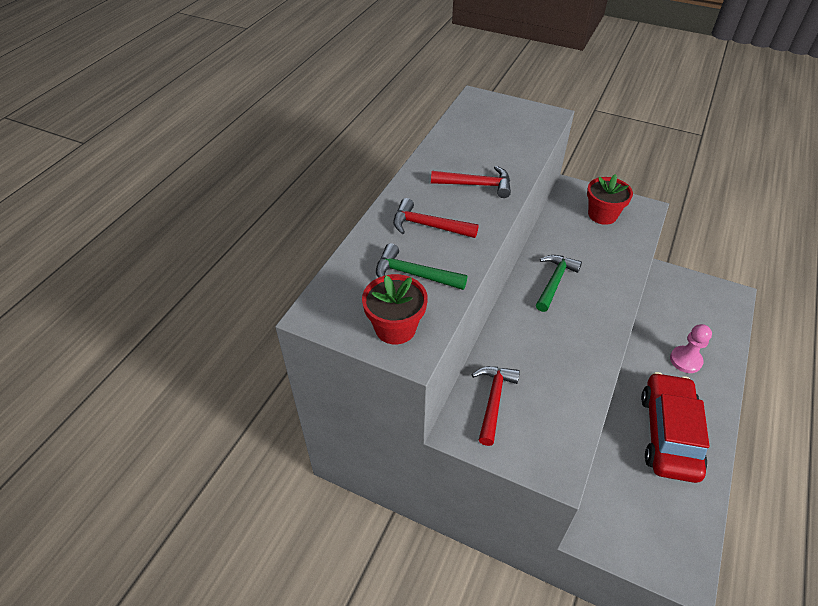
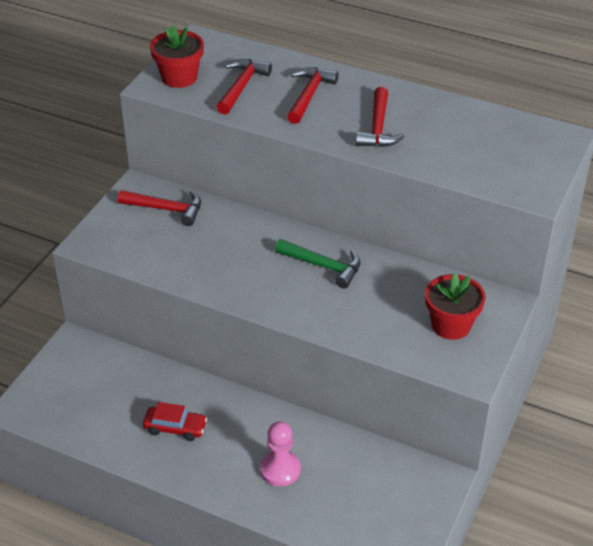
camera: 90 degrees right, 5 degrees down
(414, 274) = (241, 87): green hammer -> red hammer
(668, 434) = (175, 428): red car -> red car, size x0.46

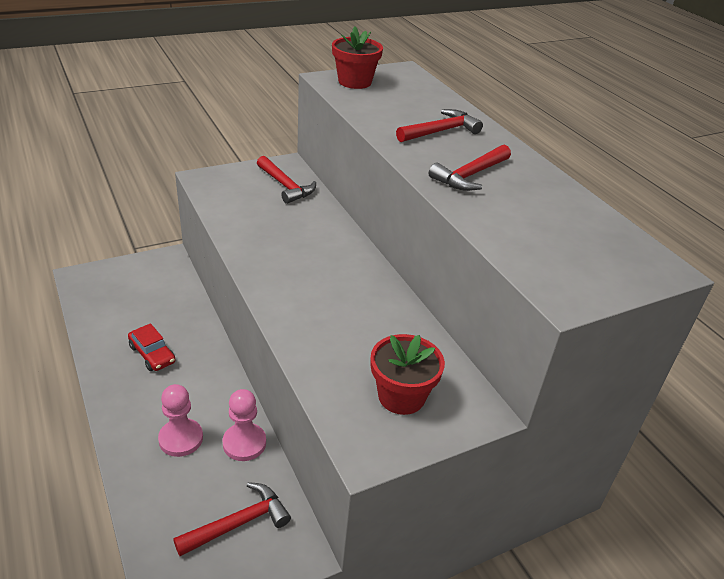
camera: 35 degrees right, 5 degrees down
(241, 87) = (393, 105): red hammer -> red hammer (238, 523)
(323, 266) = (348, 283): green hammer -> none
(327, 441) = (244, 443): none -> pink pawn

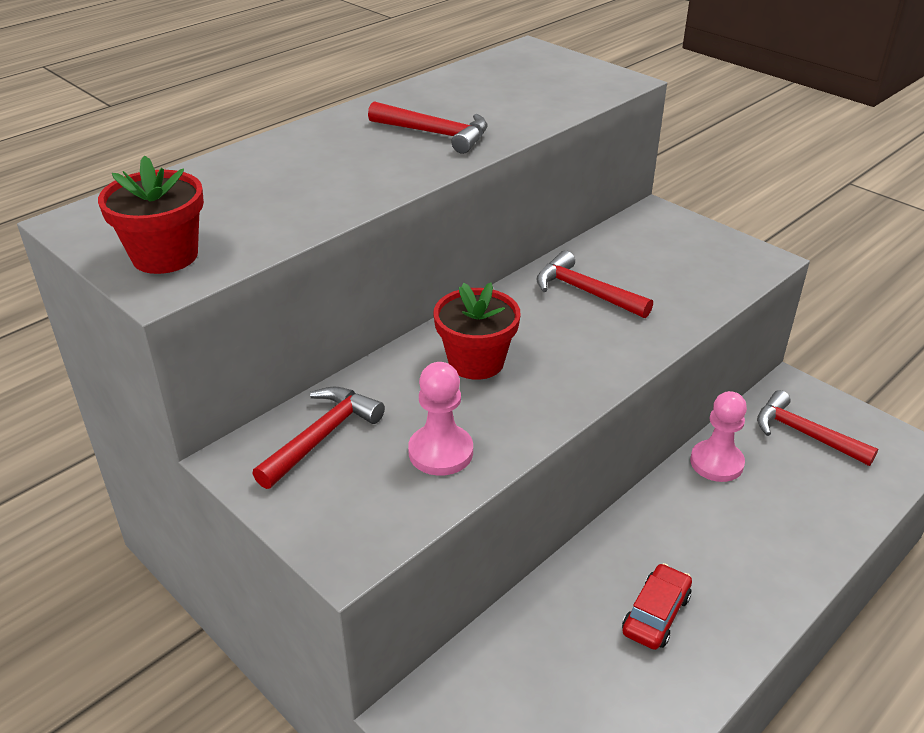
camera: 105 degrees left, 0 degrees up
(181, 439) = (757, 518): pink pawn -> pink pawn (440, 452)
(401, 396) = (681, 253): red flower pot -> red flower pot (476, 362)
(440, 131) = (323, 163): red hammer -> red hammer (586, 292)

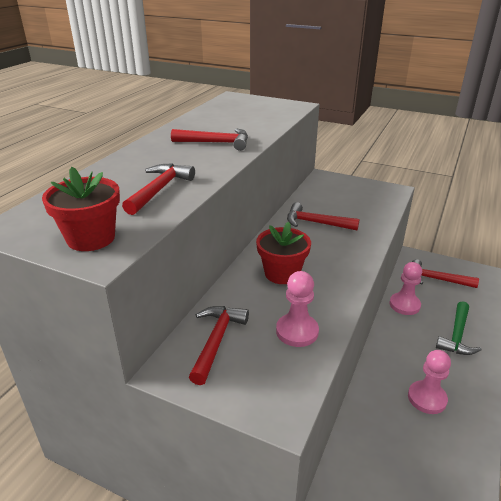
camera: 20 degrees left, 5 degrees down
(298, 200) = (159, 190): none -> red hammer
(655, 614) = (427, 398): red car -> pink pawn
(775, 534) = (457, 335): none -> green hammer

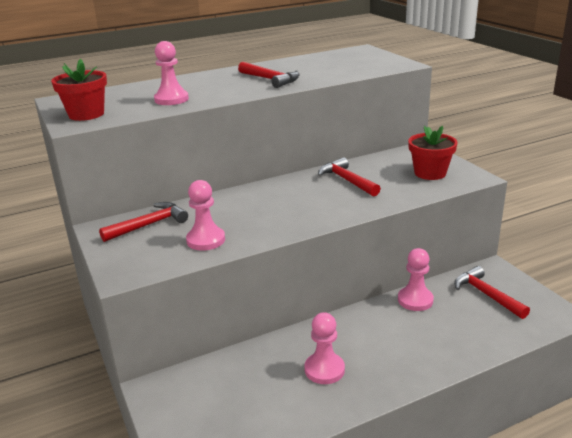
camera: 40 degrees right, 5 degrees down
(159, 190) = (171, 99): red hammer -> pink pawn
(282, 273) = (257, 204): red flower pot -> red flower pot (430, 173)
(457, 335) = (431, 344): green hammer -> none

